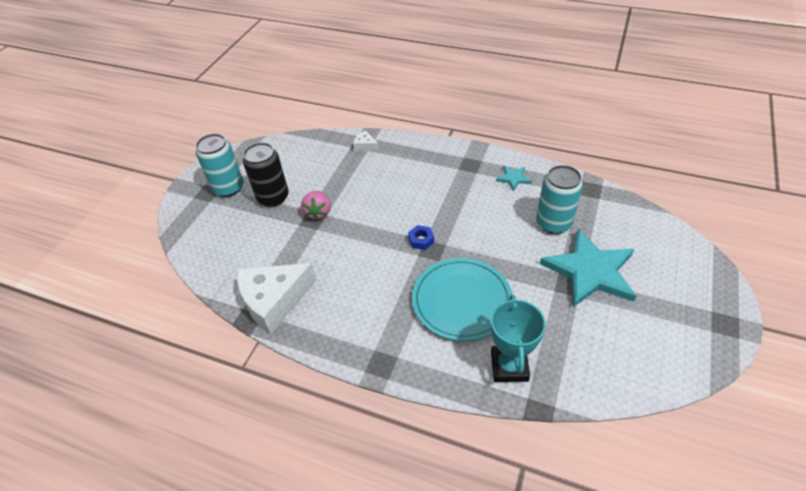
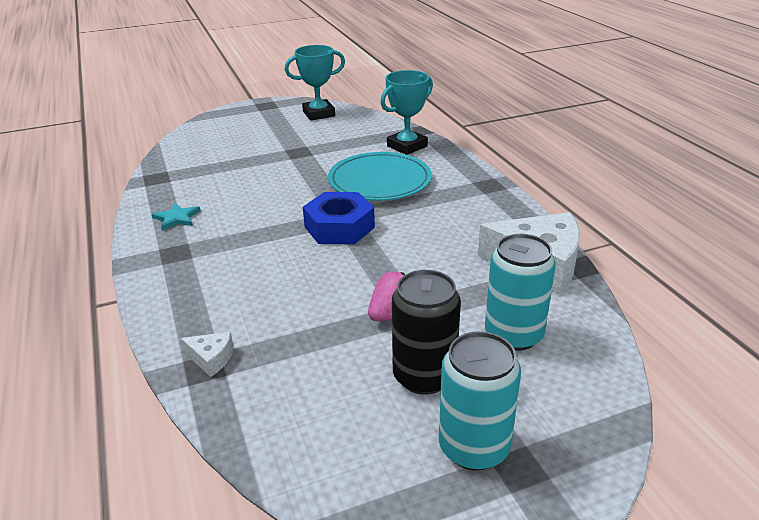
camera: 135 degrees left, 15 degrees down
(365, 146) = (211, 358): white cheese -> white cheese turned 60 degrees counterclockwise
(421, 240) = (339, 227): blue nut -> blue nut, size x2.07
(553, 223) = (229, 178): turquoise can -> turquoise can (513, 335)
(590, 271) = (272, 149): turquoise star -> none
(660, 352) = (319, 114): none -> turquoise trophy

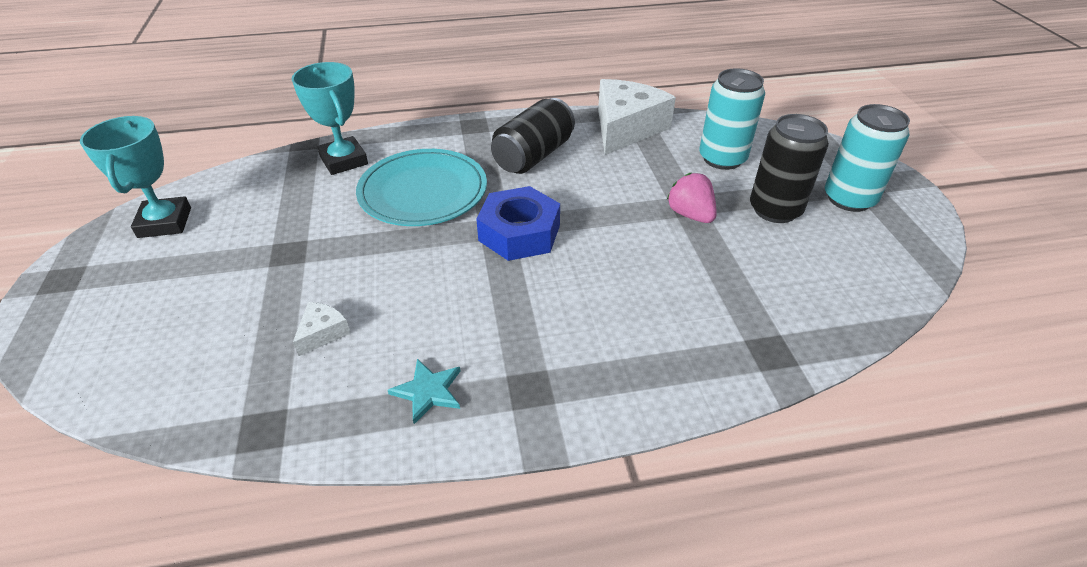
camera: 80 degrees left, 10 degrees up
(211, 358) = (757, 345): white cheese -> white cheese (322, 333)
(455, 219) = (533, 156): none -> black can

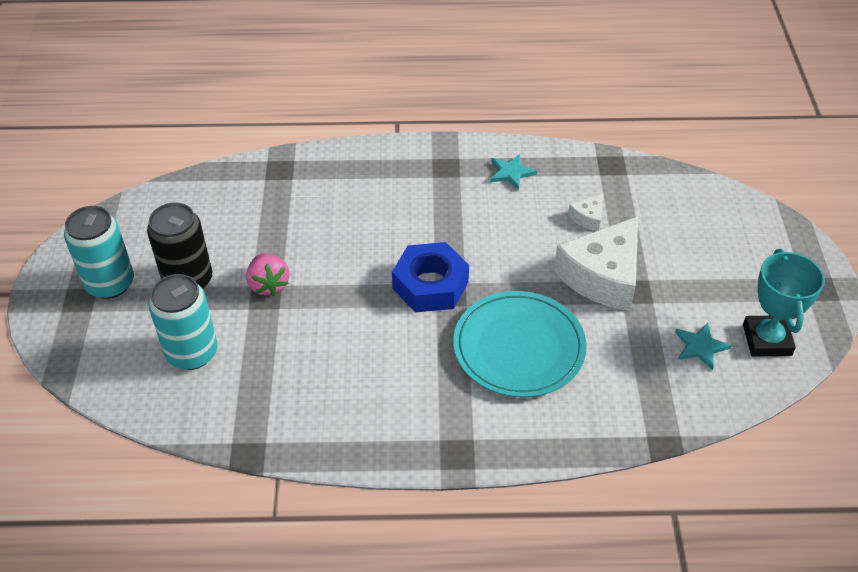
camera: 170 degrees left, 5 degrees up
(239, 210) = (700, 347): none -> turquoise star
(344, 160) = (610, 407): turquoise trophy -> none
(533, 156) = (395, 385): black can -> none
(626, 128) = (272, 420): white cheese -> white cheese (603, 276)

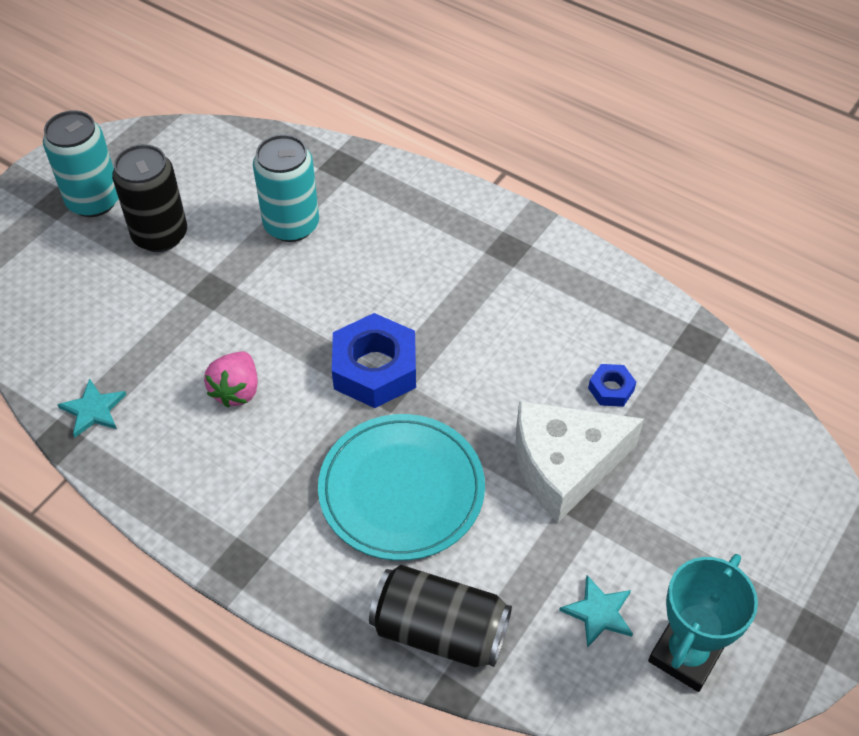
camera: 35 degrees right, 5 degrees up
(192, 353) = (101, 309): turquoise can -> turquoise can (291, 225)
(268, 285) = (225, 280): pink strawberry -> pink strawberry (236, 391)
(511, 173) = (572, 291): turquoise star -> turquoise star (93, 410)
(588, 218) = (611, 389): white cheese -> blue nut
(621, 414) = (439, 631): none -> black can

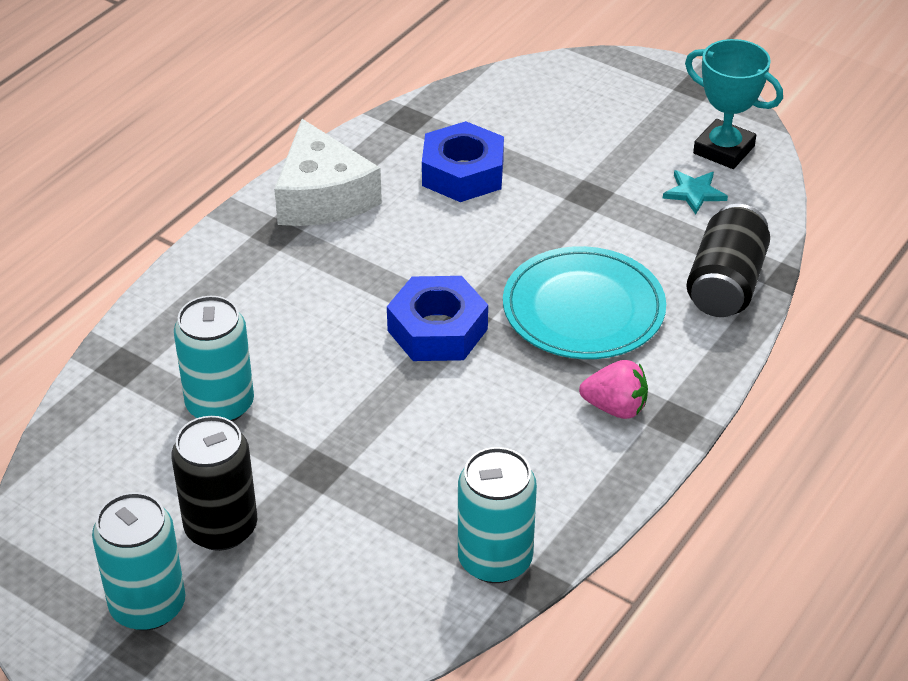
camera: 90 degrees left, 10 degrees down
(93, 410) = (495, 559): turquoise star -> turquoise can
(236, 391) = (466, 436): pink strawberry -> pink strawberry (615, 408)
(564, 465) = (549, 205): white cheese -> white cheese (322, 196)
(611, 389) = (463, 173): blue nut -> blue nut, size x2.07

